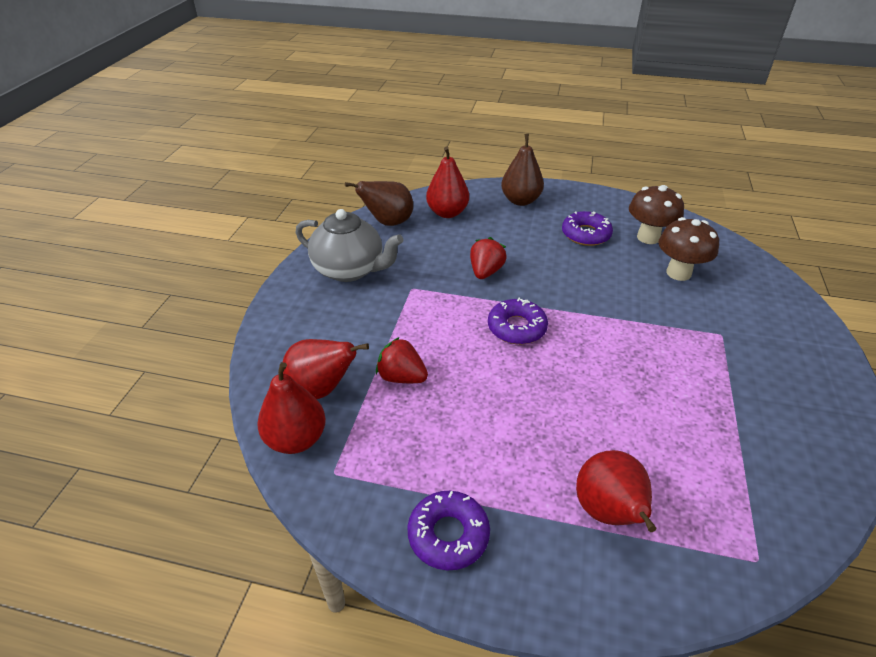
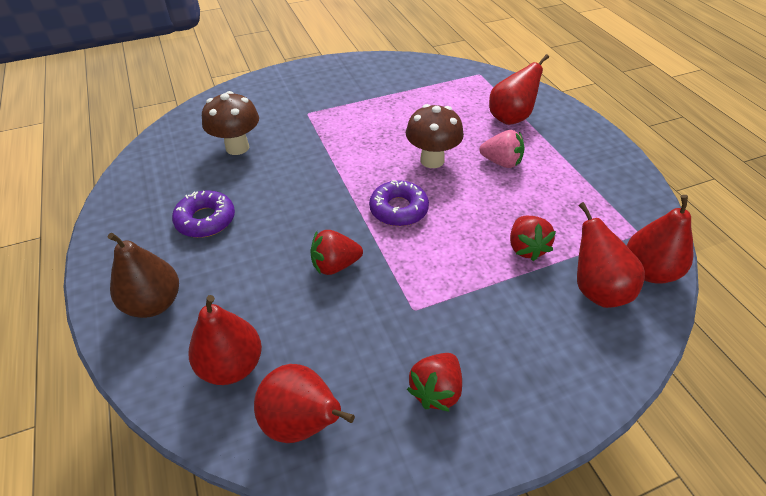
camera: 125 degrees left, 5 degrees up
(350, 270) = (436, 390): grey teapot -> red strawberry
(388, 222) = (302, 423): brown pear -> red pear
(448, 535) = (600, 164): purple donut -> none
(525, 439) = (501, 162): none -> pink strawberry
(648, 237) = (184, 178): brown mushroom -> brown mushroom (432, 160)

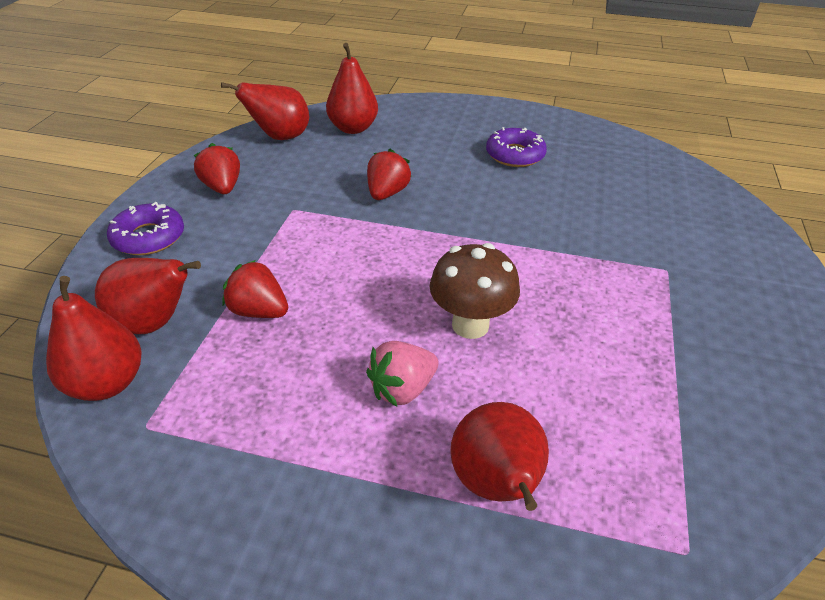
camera: 125 degrees right, 5 degrees down
(154, 303) = (442, 117): brown pear -> none
(237, 147) = (621, 199): brown mushroom -> none
(398, 209) = (414, 257): purple donut -> purple donut (148, 237)

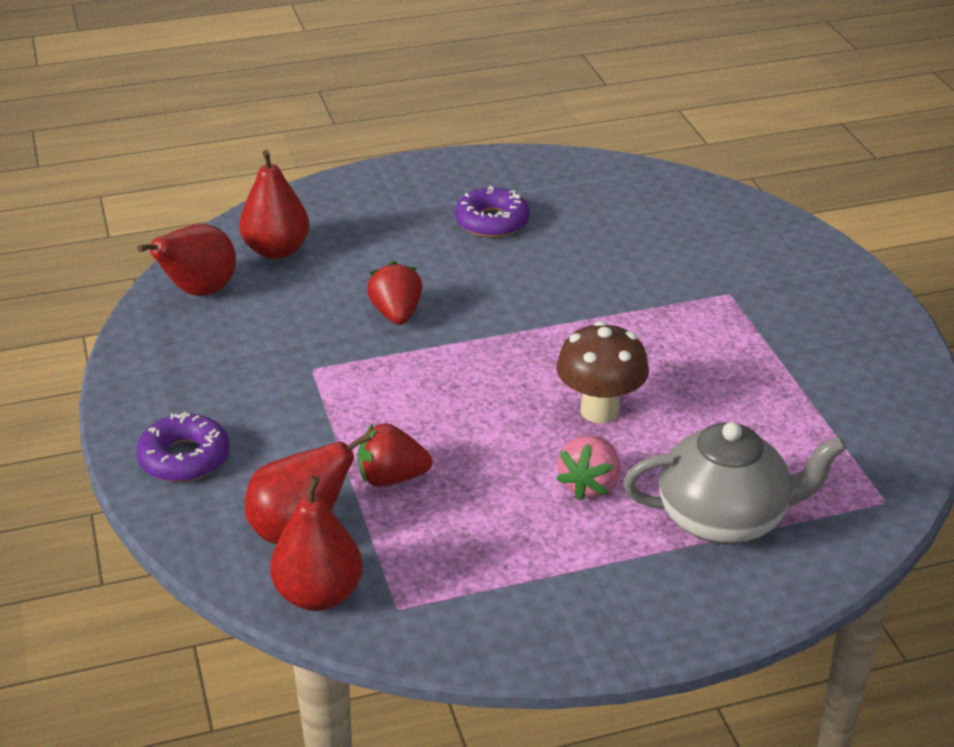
camera: 30 degrees left, 5 degrees down
(222, 187) = (201, 375): red strawberry -> none
(496, 485) = (724, 519): red pear -> grey teapot

